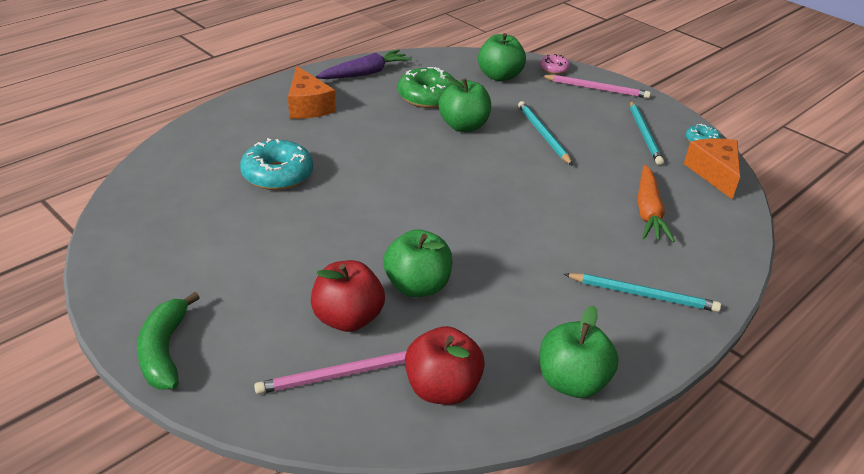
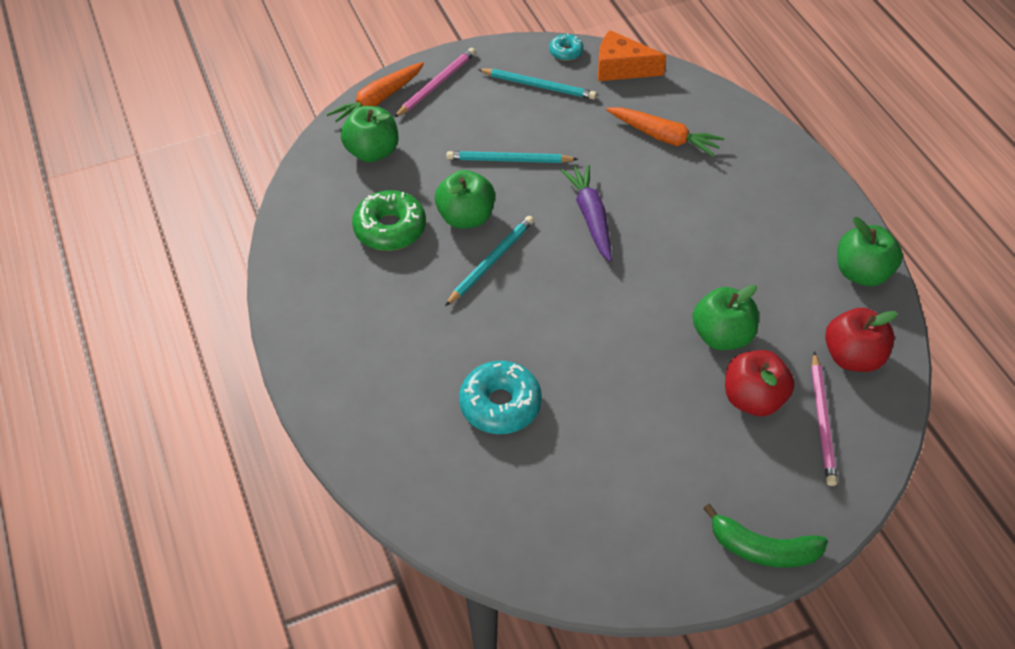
camera: 65 degrees left, 15 degrees up
(307, 106) = (362, 345): orange cheese -> none
(365, 73) = (306, 270): purple carrot -> purple carrot (591, 217)
(554, 69) = (378, 101): pink donut -> orange carrot
(642, 294) = (773, 189): turquoise pencil -> turquoise pencil (491, 262)

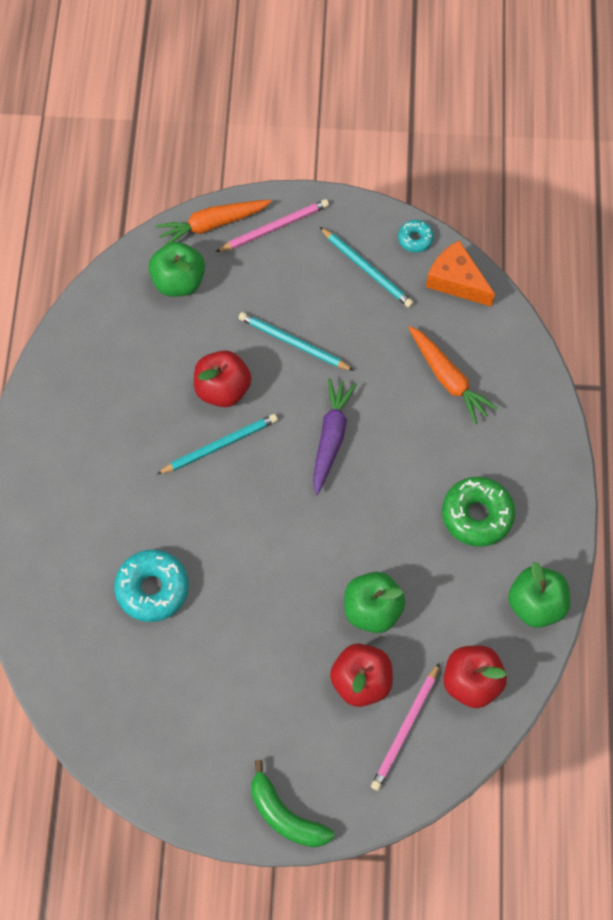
camera: 25 degrees right, 15 degrees up
(390, 228) = (152, 372): green donut -> green donut (477, 515)
(466, 217) = (223, 389): green apple -> red apple

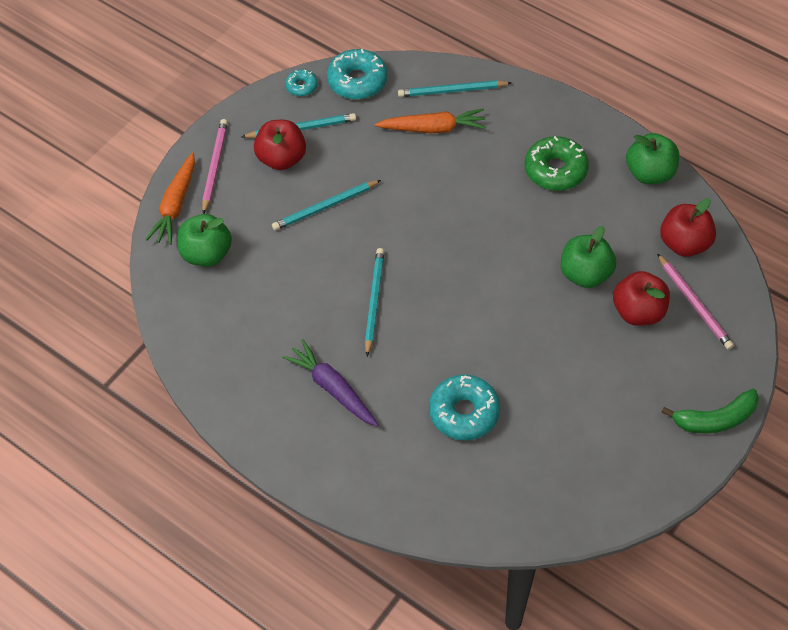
camera: 55 degrees left, 10 degrees down
(223, 389) = (327, 274): red apple -> red apple (281, 158)
(331, 437) = (424, 225): purple carrot -> purple carrot (332, 388)
(456, 281) = (357, 81): orange cheese -> turquoise donut
(506, 369) = (452, 91): none -> turquoise pencil

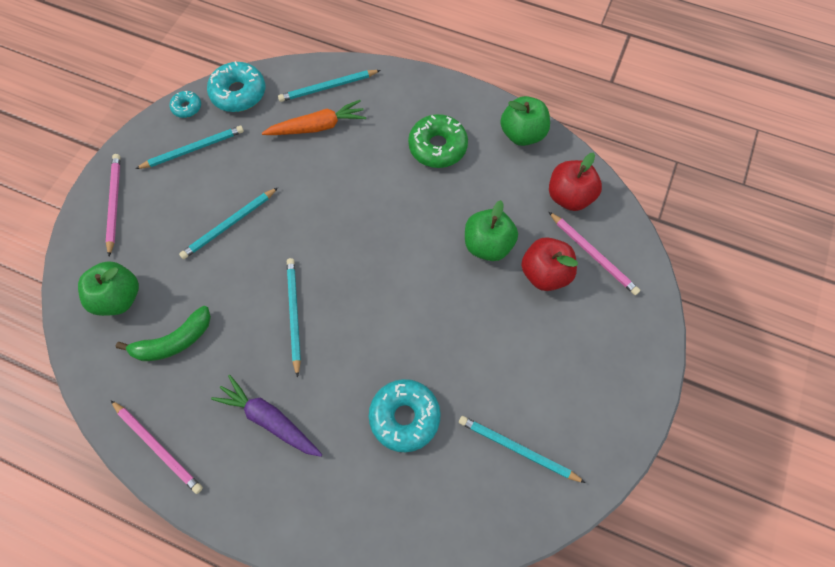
camera: 15 degrees left, 10 degrees up
(175, 205) = (81, 252): orange carrot -> none
(223, 390) = (158, 446): none -> pink pencil
(281, 158) = (179, 183): red apple -> none
(569, 463) = (518, 449): none -> turquoise pencil
(715, 419) = (641, 370): green banana -> green banana (174, 341)

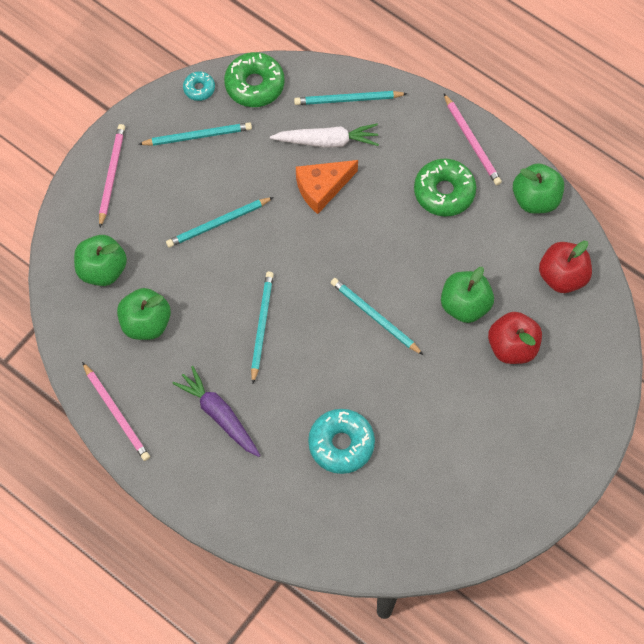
camera: 15 degrees right, 0 degrees up
(174, 341) = (146, 323): green banana -> green apple
(238, 93) = (254, 85): turquoise donut -> green donut
(318, 126) = (327, 141): orange carrot -> white carrot
(323, 169) = (322, 188): none -> orange cheese
(518, 449) = (436, 498): turquoise pencil -> turquoise pencil (375, 317)
(593, 254) = (566, 340): pink pencil -> pink pencil (472, 141)

